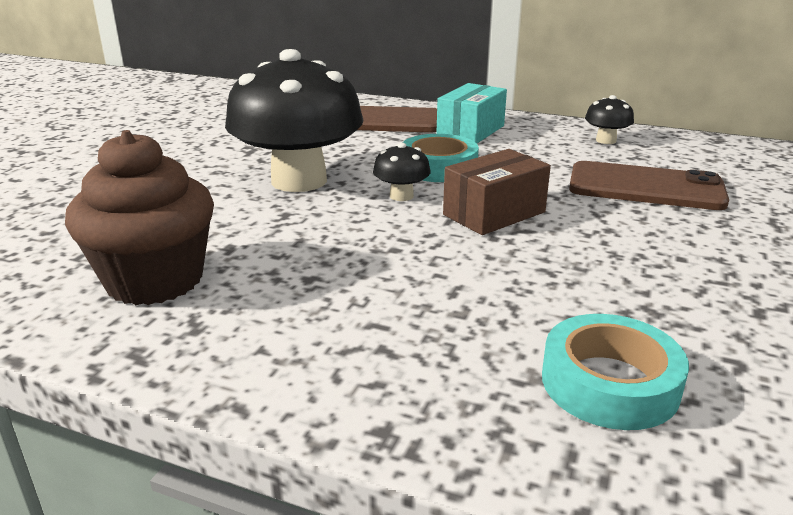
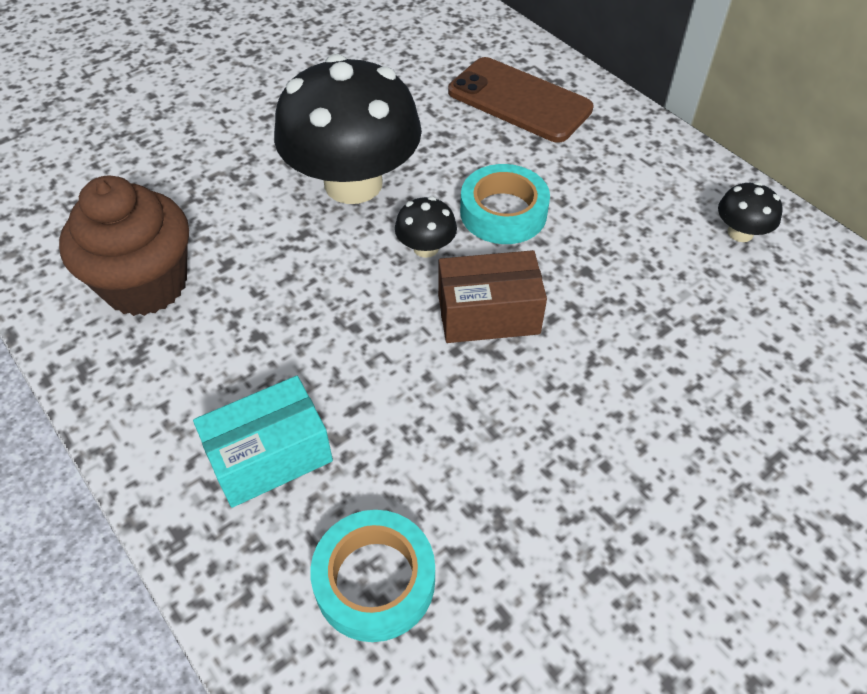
camera: 30 degrees right, 25 degrees up
(471, 131) = (598, 155): turquoise box -> turquoise box (270, 456)
(645, 187) = (692, 339): brown phone -> none

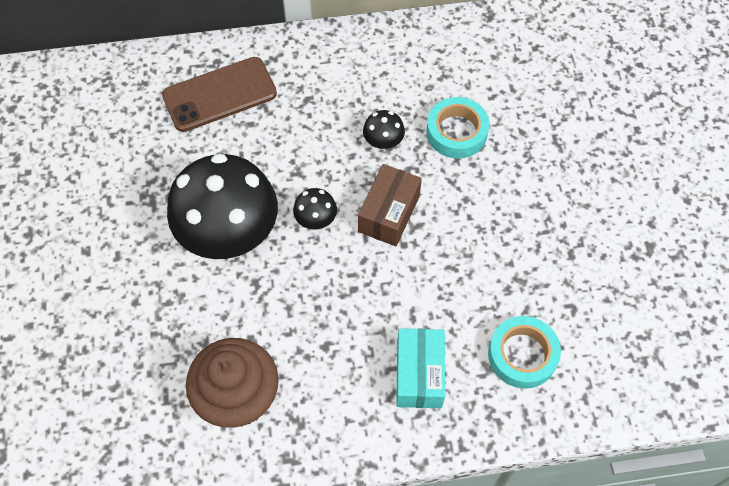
camera: 60 degrees left, 10 degrees up
(503, 212) = (315, 161): turquoise tape -> turquoise tape (456, 132)
(740, 233) = (411, 55): black mushroom -> black mushroom (383, 141)

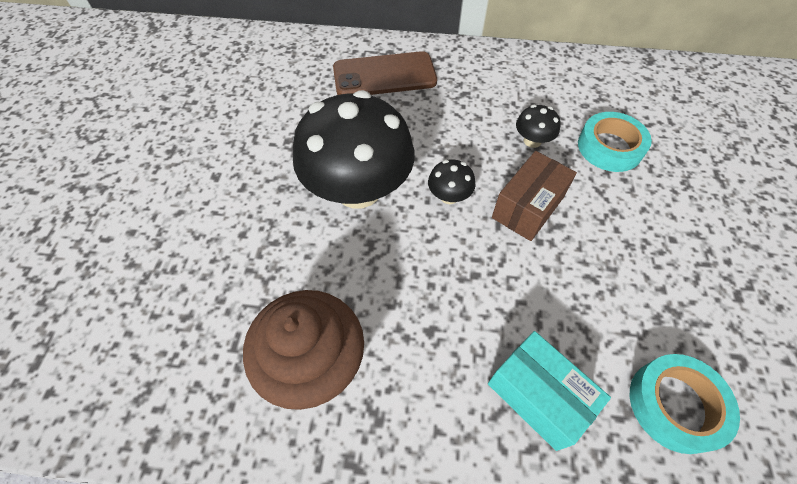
camera: 15 degrees right, 5 degrees down
(419, 374) = (538, 395): turquoise box -> turquoise box turned 60 degrees counterclockwise

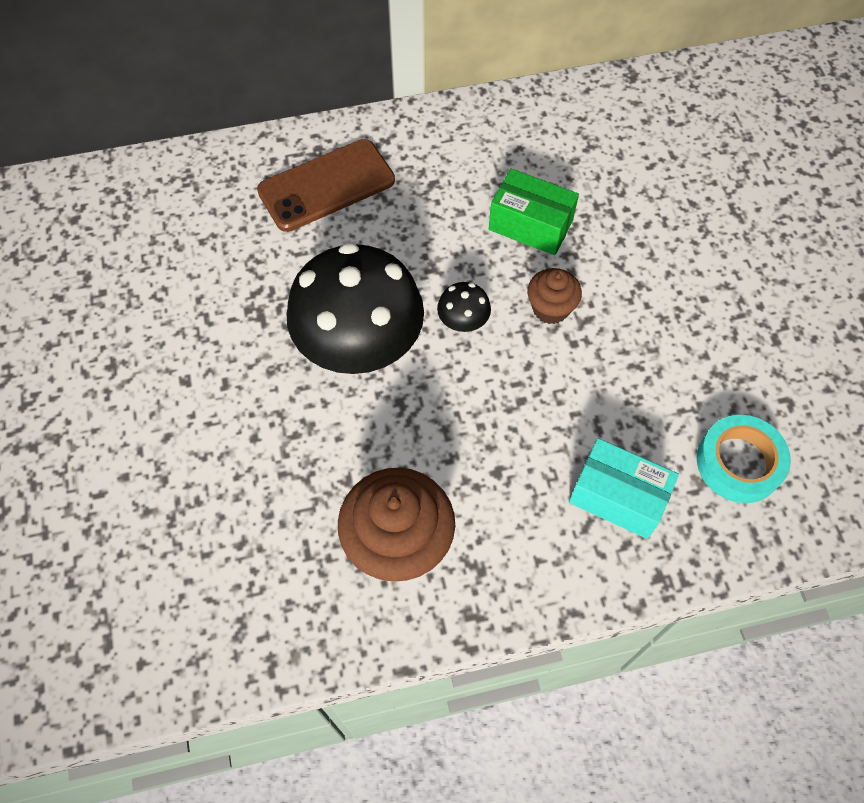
camera: 20 degrees left, 5 degrees up
(528, 207) = (550, 308): brown box -> brown cupcake
(532, 141) = (530, 225): black mushroom -> green box
(609, 147) = (616, 209): turquoise tape -> none

